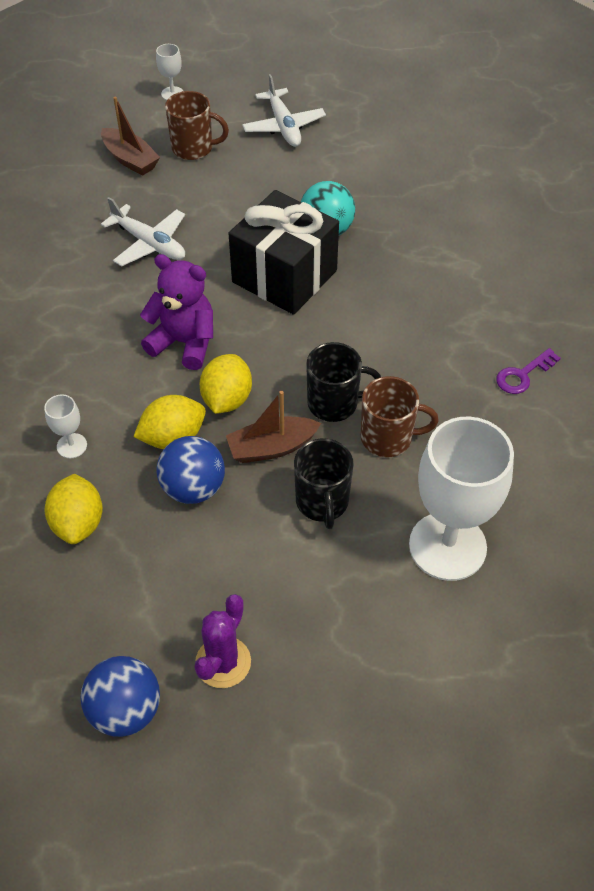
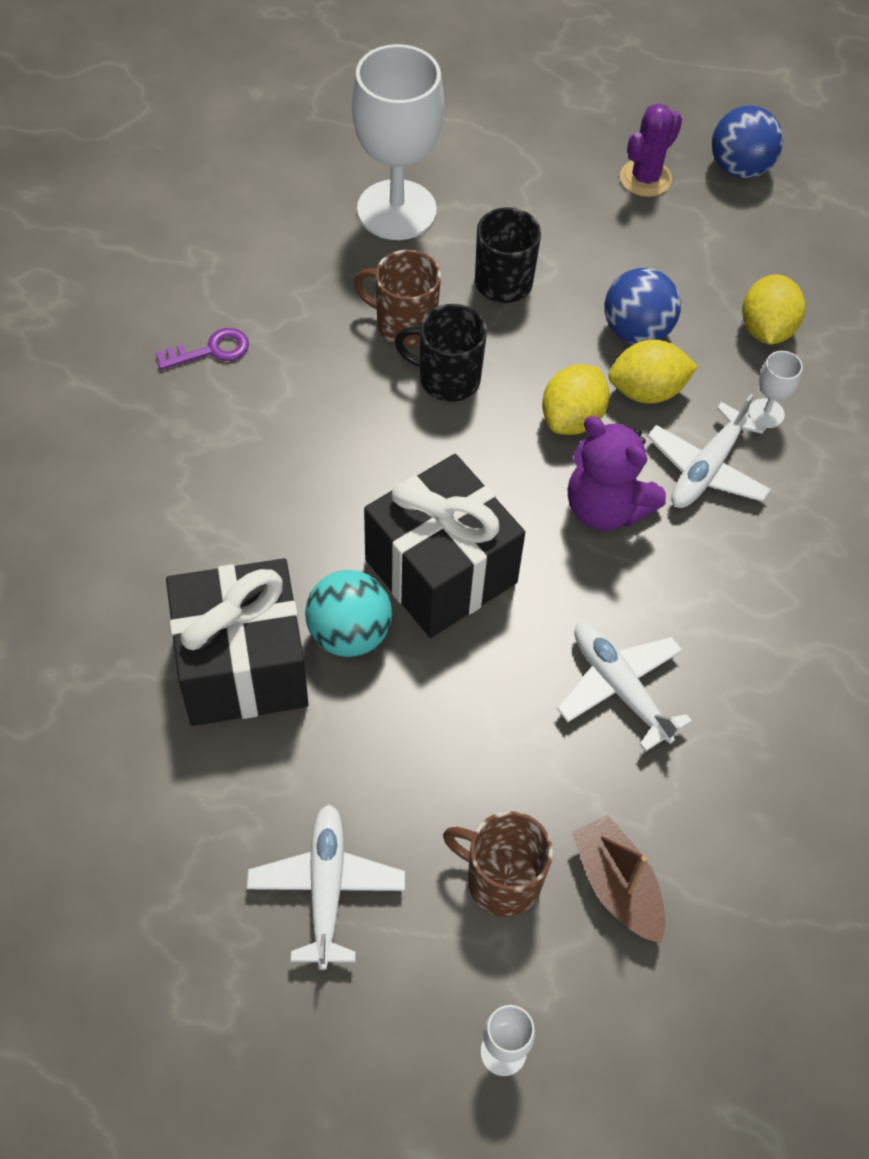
camera: 165 degrees left, 5 degrees up
(114, 389) = (706, 469): none -> white plane
(271, 447) = (538, 349): brown boat -> none
(381, 200) = (242, 666): none -> black gift

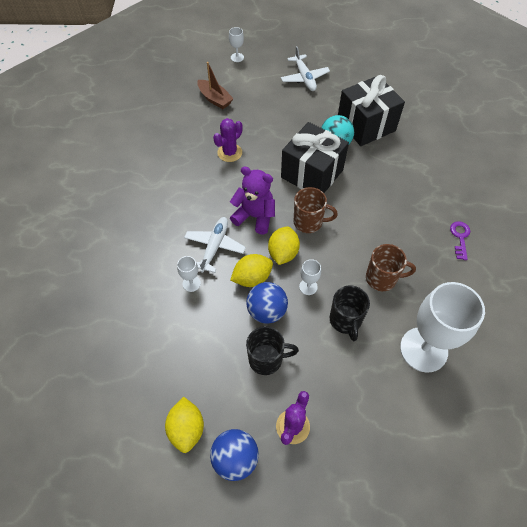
camera: 165 degrees right, 0 degrees up
(211, 350) = (460, 237): purple key -> purple key turned 135 degrees clockwise
(447, 378) = (348, 256): black mug -> black mug (266, 359)
(501, 880) = (252, 92): brown mug -> brown mug (309, 222)
(547, 348) = (308, 287): none -> white goblet
(619, 687) = (229, 153): white plane -> purple cactus
(766, 329) = (198, 334): yellow lemon -> yellow lemon (187, 429)

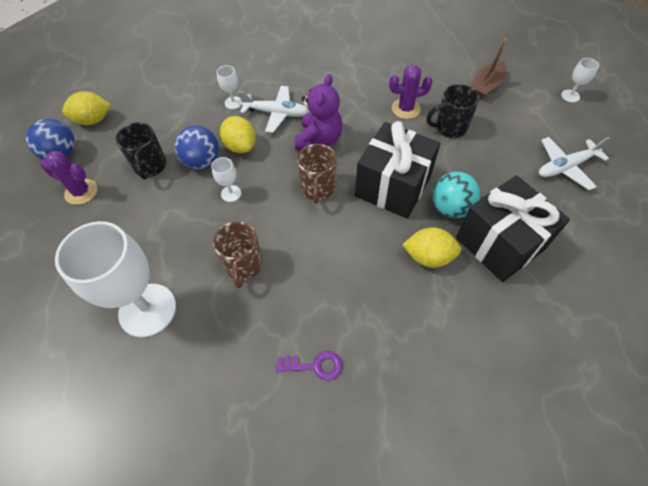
camera: 85 degrees right, 0 degrees up
(229, 153) = (405, 109): purple cactus -> purple cactus turned 45 degrees counterclockwise
(283, 253) = (273, 168): yellow lemon -> yellow lemon (428, 257)
(345, 320) = (189, 230): black mug -> black mug (449, 128)

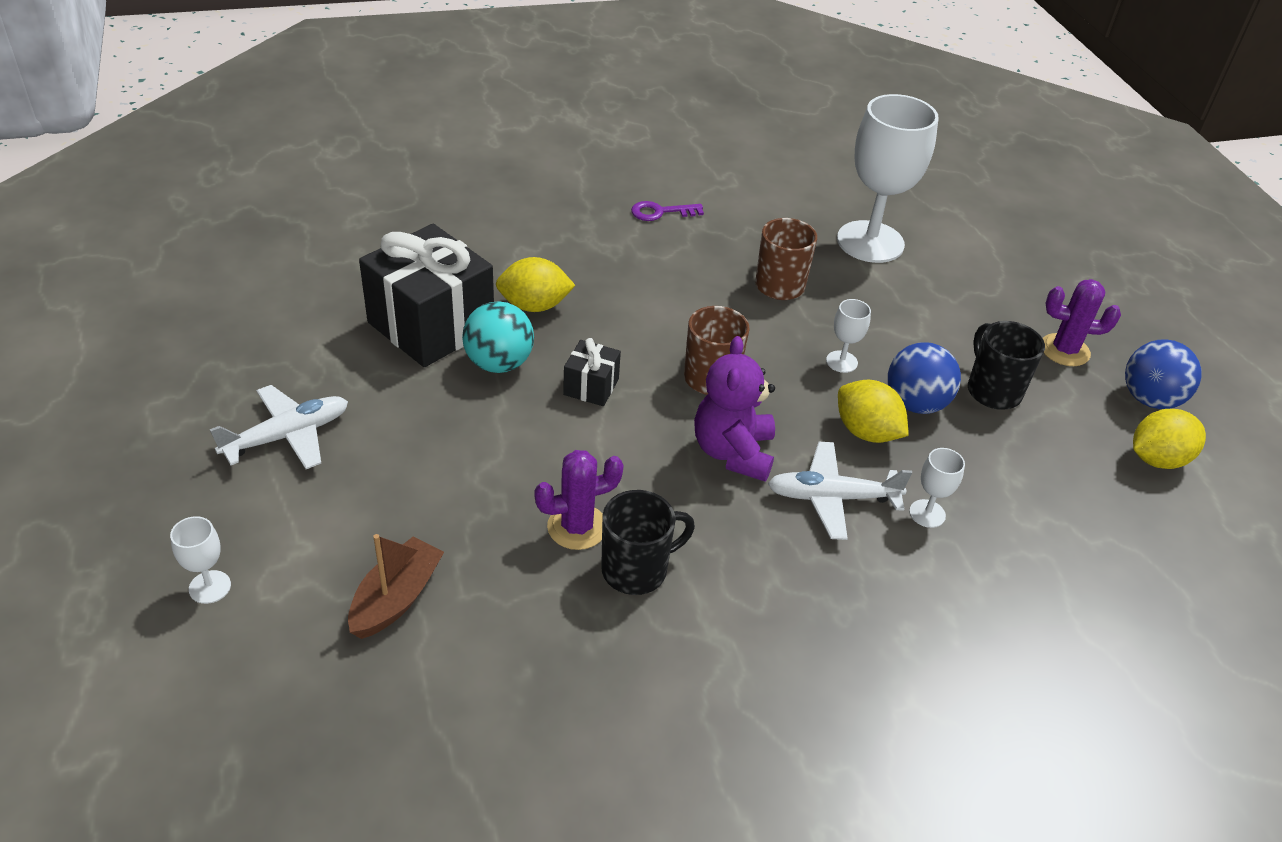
camera: 165 degrees right, 15 degrees down
(393, 186) = (591, 387): black gift -> black gift, size x0.46
(449, 128) = (489, 493): black mug -> black mug (636, 570)

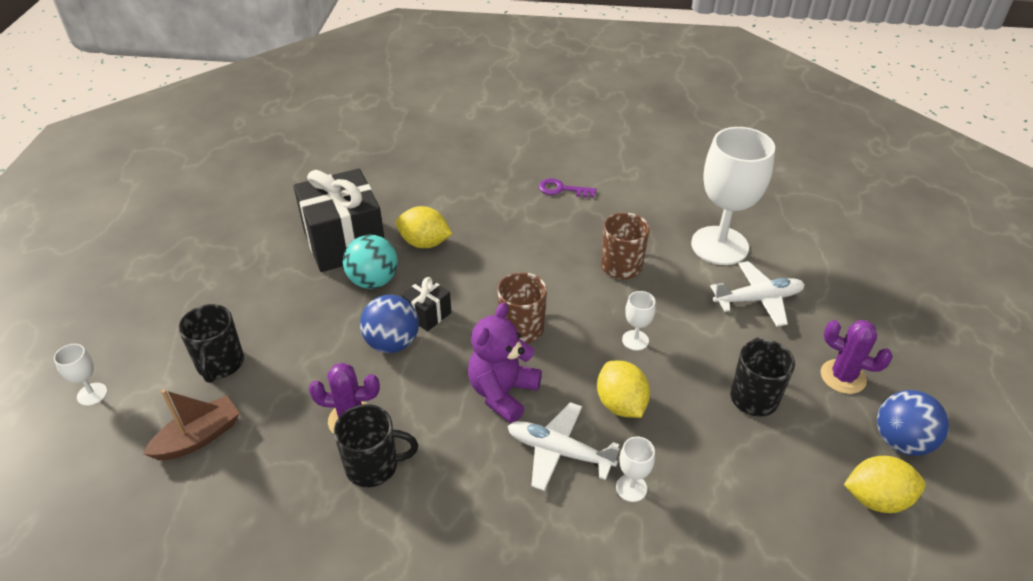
camera: 25 degrees right, 0 degrees up
(287, 436) = (204, 300): white plane -> white plane (758, 299)
(365, 506) = (220, 364): none -> black mug
(915, 403) = (677, 391): blue ball -> blue ball (392, 343)

